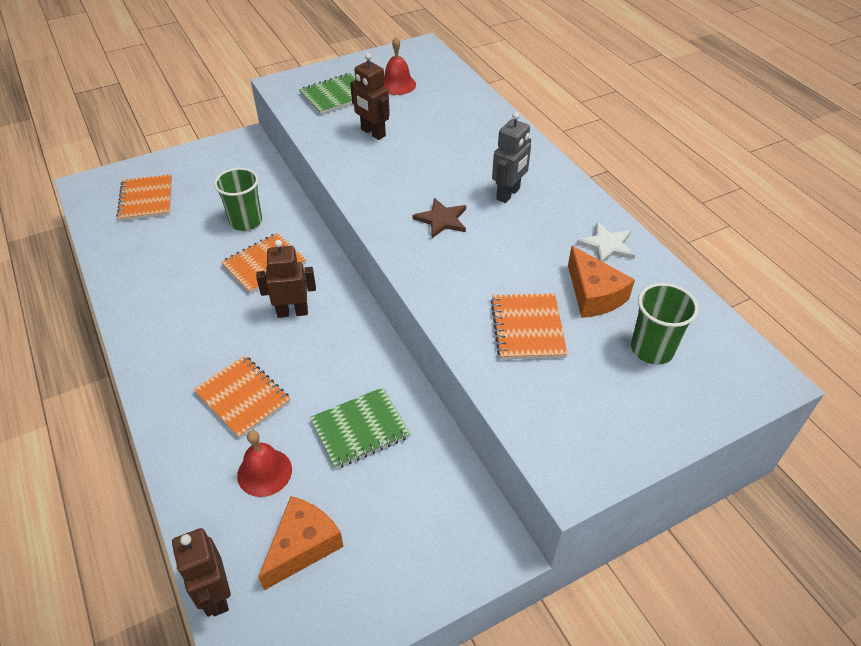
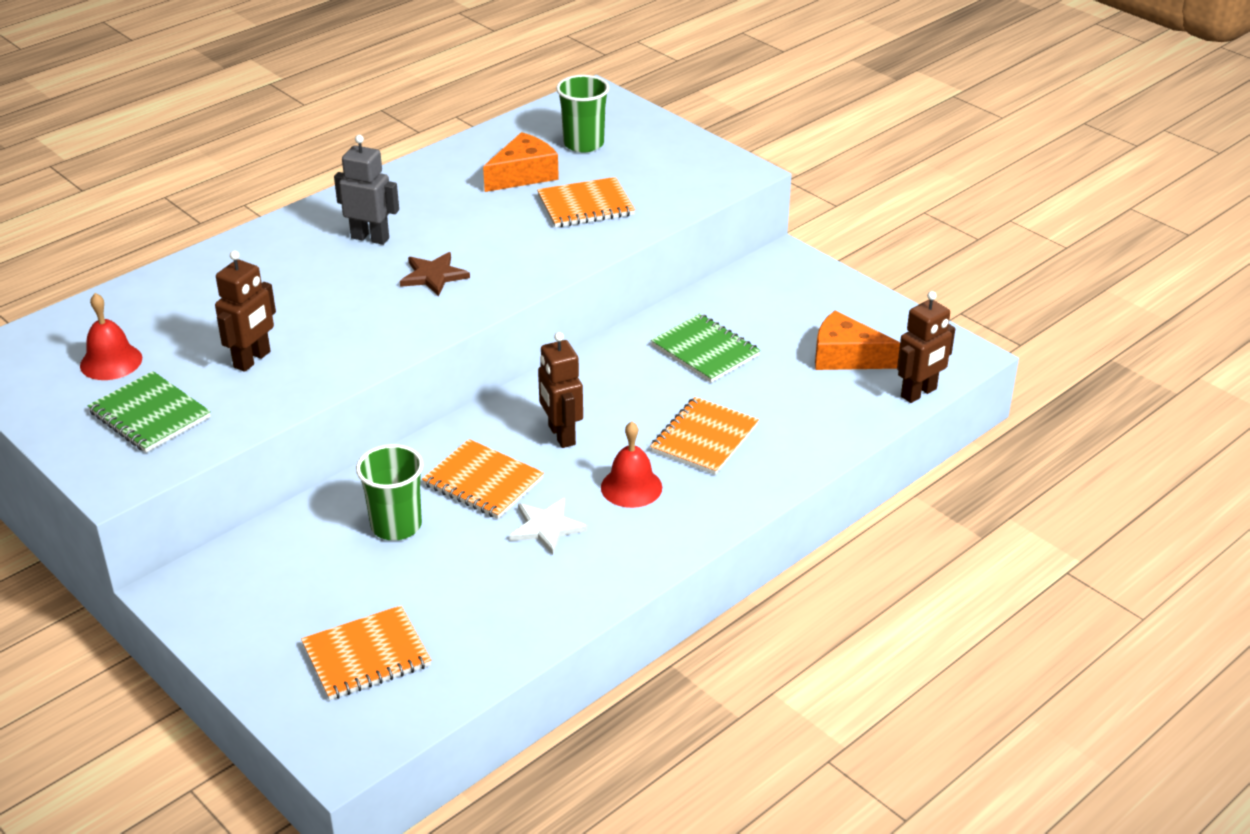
camera: 105 degrees left, 10 degrees down
(264, 472) = (786, 398): red bell -> red bell (631, 487)
(607, 245) = (444, 172): white star -> white star (546, 527)

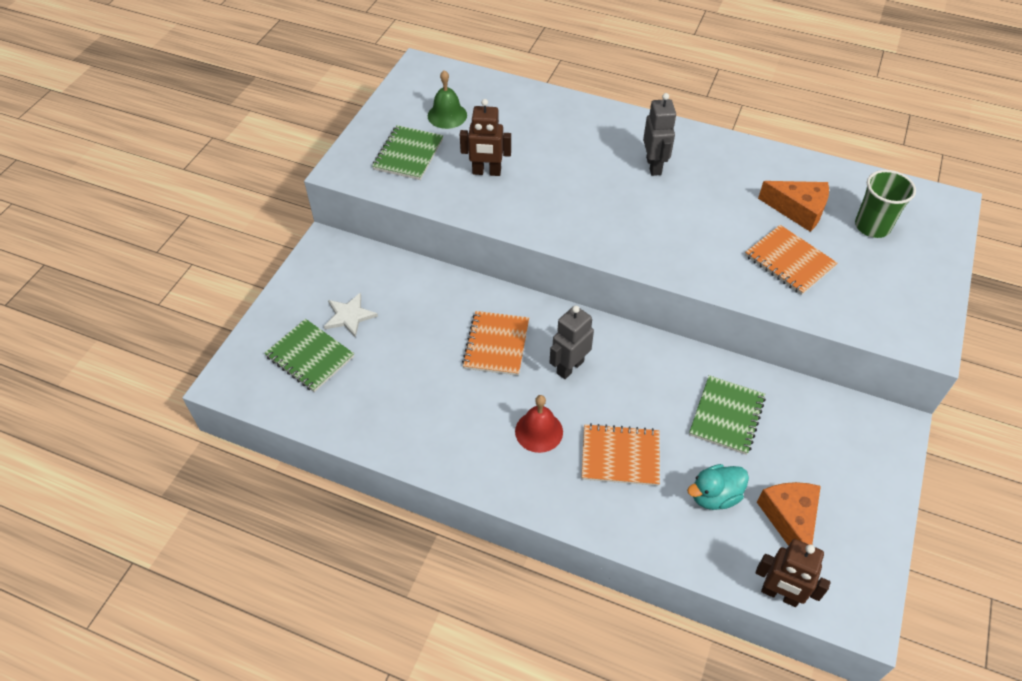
camera: 65 degrees right, 15 degrees up
(111, 361) = (447, 115): red bell -> green bell
(366, 656) = (310, 357): orange notebook -> green notebook
(396, 525) = (430, 318): green cup -> none
(433, 276) = (635, 216): brown star -> none
(546, 527) = (470, 399): white star -> white star (349, 316)
(561, 435) = (569, 367): brown robot -> grey robot
(792, 393) = (714, 496): none -> turquoise duck

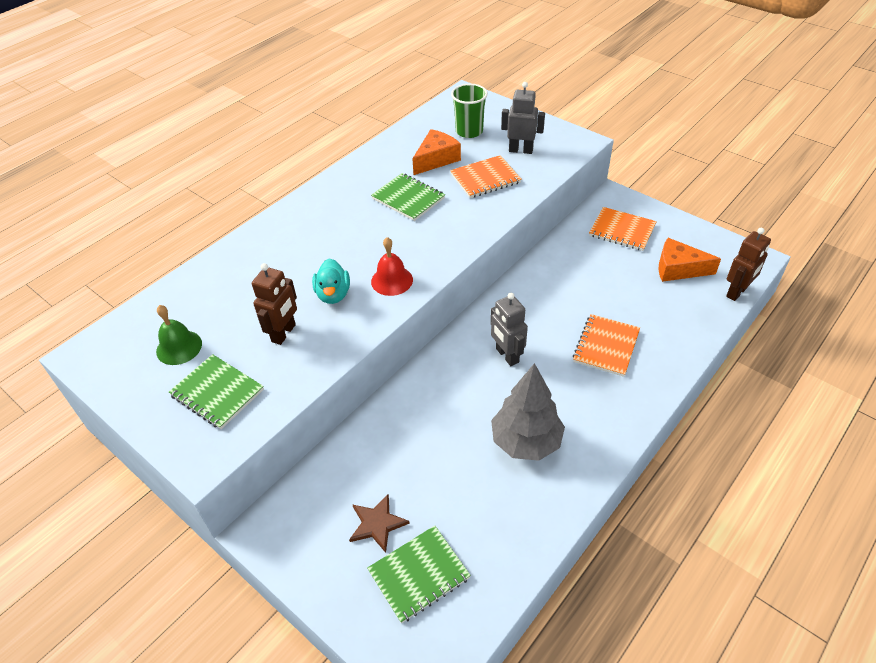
camera: 70 degrees left, 5 degrees down
(349, 316) = (377, 524): white star -> brown star
(466, 405) = (526, 441): none -> grey tree
(496, 344) = (463, 402): orange notebook -> orange notebook (622, 230)
(539, 431) = (568, 394): red bell -> red bell (392, 280)
(654, 166) = (344, 220): grey robot -> grey robot (521, 150)
(714, 496) = (653, 302): turquoise duck -> turquoise duck (333, 294)
(727, 416) = (583, 274): green notebook -> green notebook (408, 198)

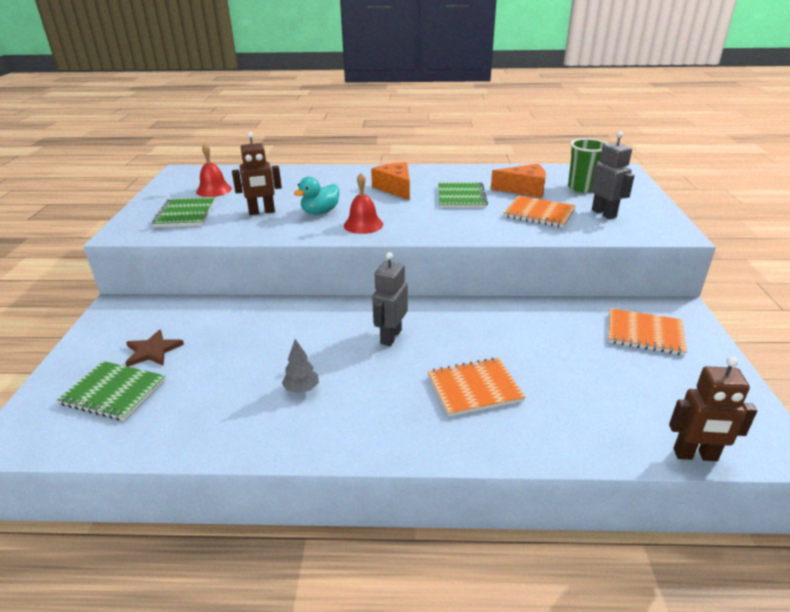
camera: 50 degrees right, 15 degrees down
(179, 347) = (214, 190): green bell -> red bell
(526, 441) = (302, 389): grey tree -> grey tree, size x0.46
(622, 230) = (644, 334): orange notebook -> orange notebook turned 60 degrees counterclockwise
(678, 269) = (655, 393): orange cheese -> orange cheese (395, 188)

